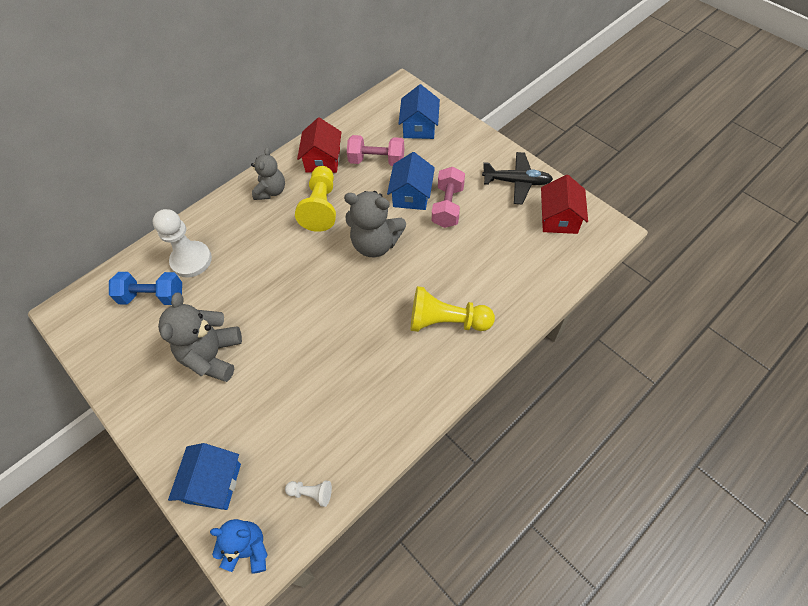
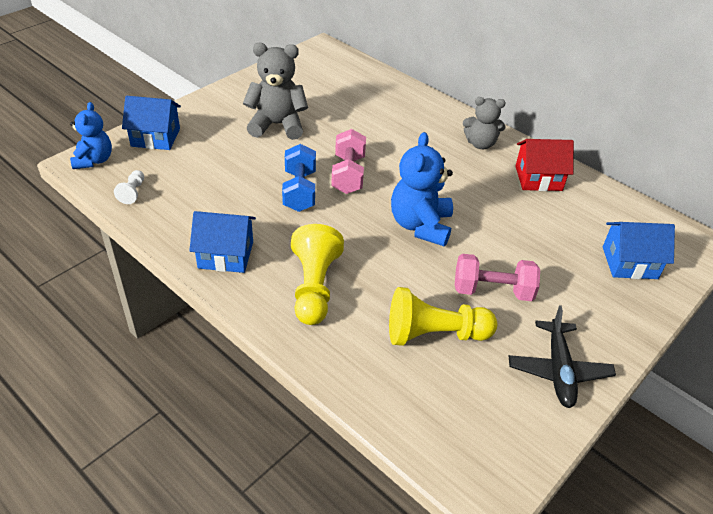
camera: 80 degrees right, 15 degrees down
(153, 296) = (340, 87): blue dumbbell -> blue dumbbell (299, 191)
(191, 260) = (382, 103): white pawn -> none
(321, 207) = (466, 181): yellow pawn -> yellow pawn (434, 334)
(375, 244) = (420, 225): grey teddy bear -> blue teddy bear
(377, 160) = (552, 223): pink dumbbell -> pink dumbbell (348, 174)
(411, 195) = (503, 255): blue house -> blue house (226, 255)
(559, 218) = (498, 420): red house -> none

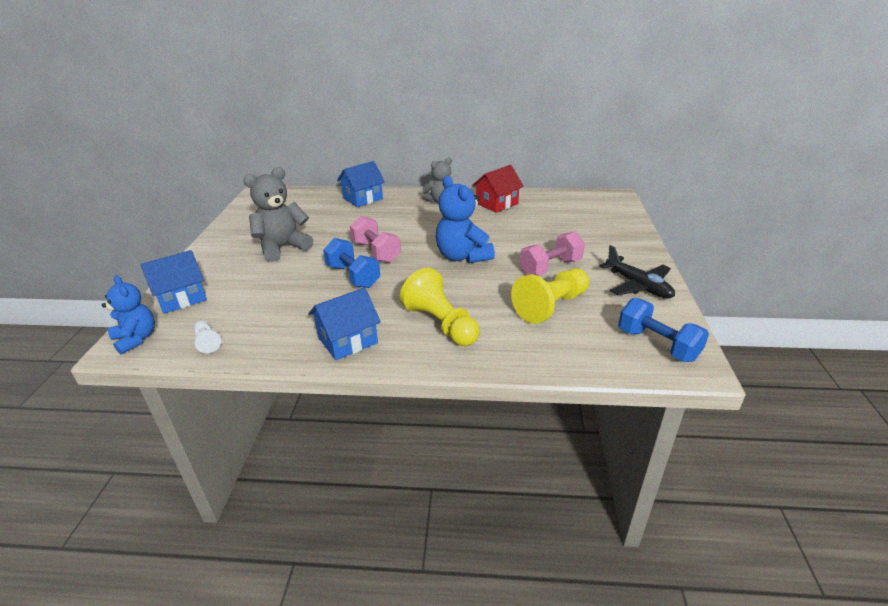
camera: 35 degrees left, 10 degrees down
(484, 445) = (657, 344): none -> blue dumbbell
(629, 262) = (597, 219): blue house -> blue house (363, 198)

